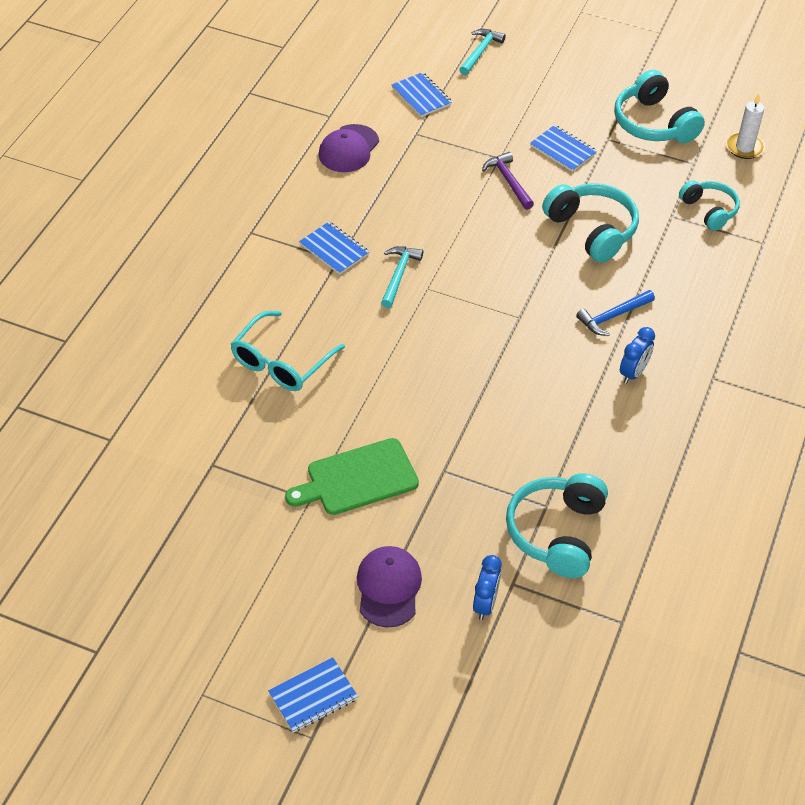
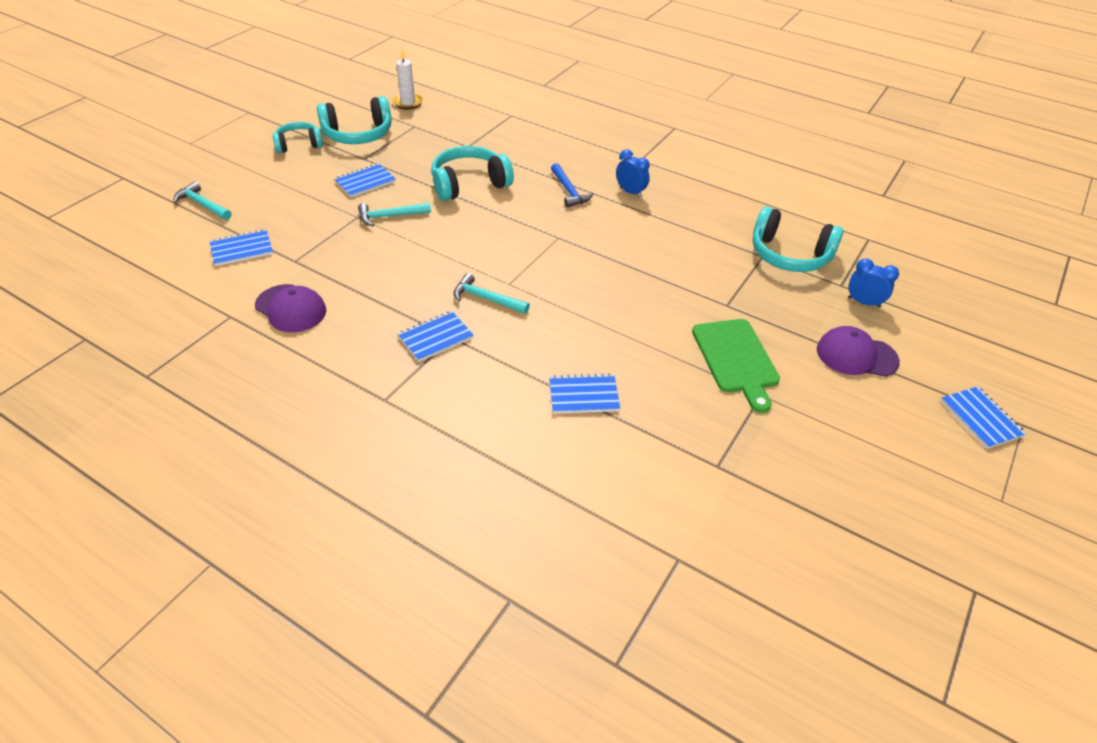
camera: 80 degrees left, 5 degrees down
(281, 362) = (583, 395): turquoise glasses -> blue notebook
(508, 181) = (390, 216): purple hammer -> turquoise hammer
(709, 210) = (469, 129): turquoise headphones -> turquoise headphones (298, 145)

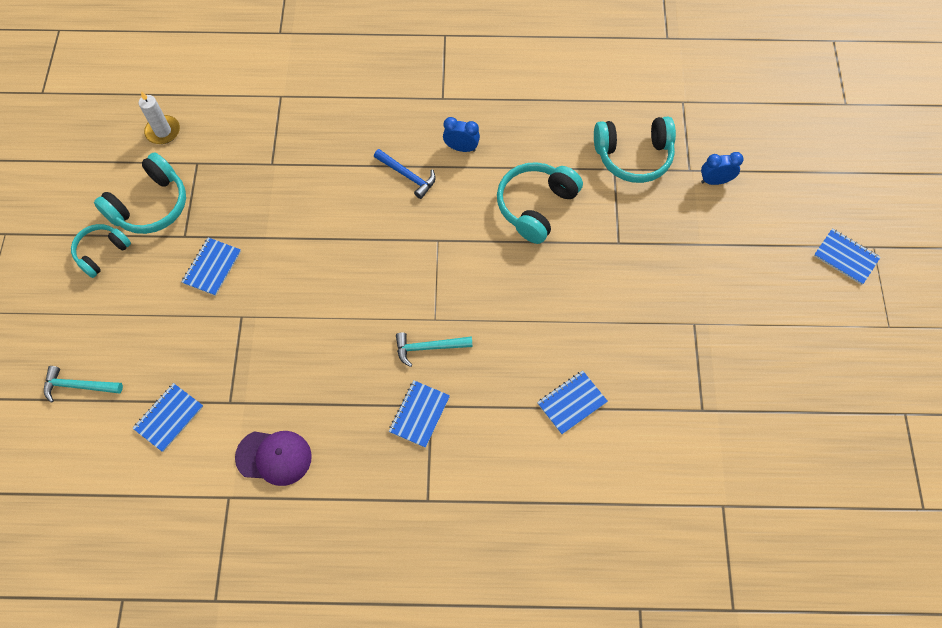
camera: 30 degrees left, 20 degrees up
(390, 216) = (271, 299): turquoise hammer -> none
(469, 184) = (312, 216): turquoise headphones -> turquoise headphones (536, 206)
(736, 359) = (657, 298): green cutting board -> none
(856, 355) = (737, 243): purple cap -> none

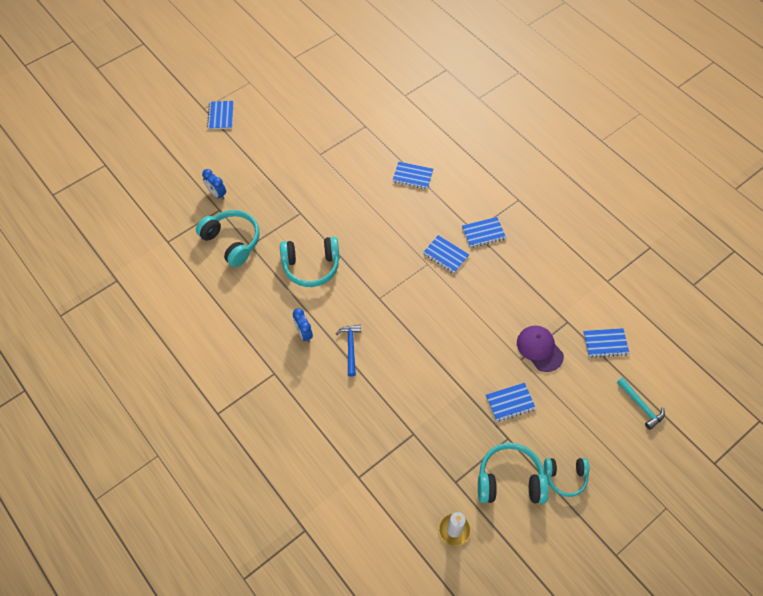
camera: 130 degrees left, 5 degrees down
(274, 457) = (569, 278): purple cap -> purple cap (539, 349)
(429, 347) = (445, 255): turquoise hammer -> blue notebook

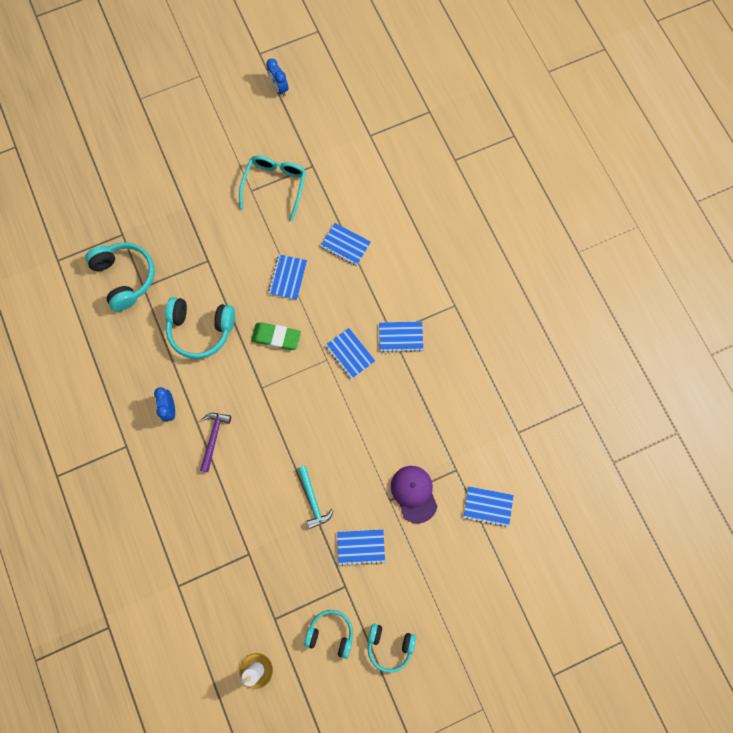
camera: 15 degrees right, 15 degrees up
(217, 194) = (125, 214): blue clock -> blue clock (279, 88)
(221, 116) = (156, 113): blue notebook -> blue notebook (288, 277)
(339, 146) = (275, 185): none -> turquoise glasses
(350, 347) = (214, 438): blue hammer -> purple hammer
(378, 257) = (276, 337): none -> green eraser
(510, 480) = (330, 633): turquoise headphones -> turquoise headphones, size x0.64
(641, 406) = (499, 589): turquoise hammer -> turquoise hammer (313, 500)

